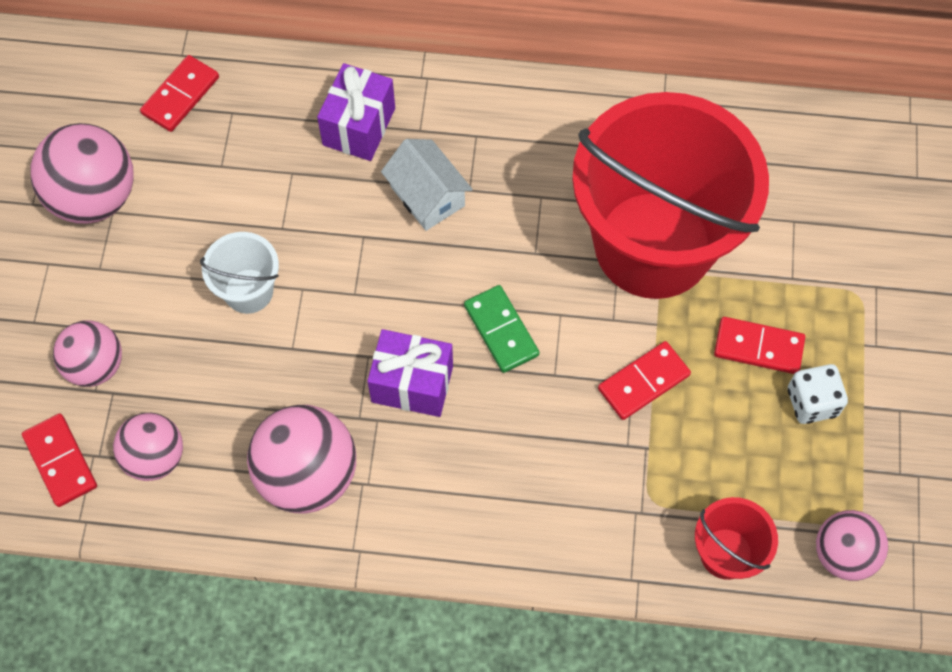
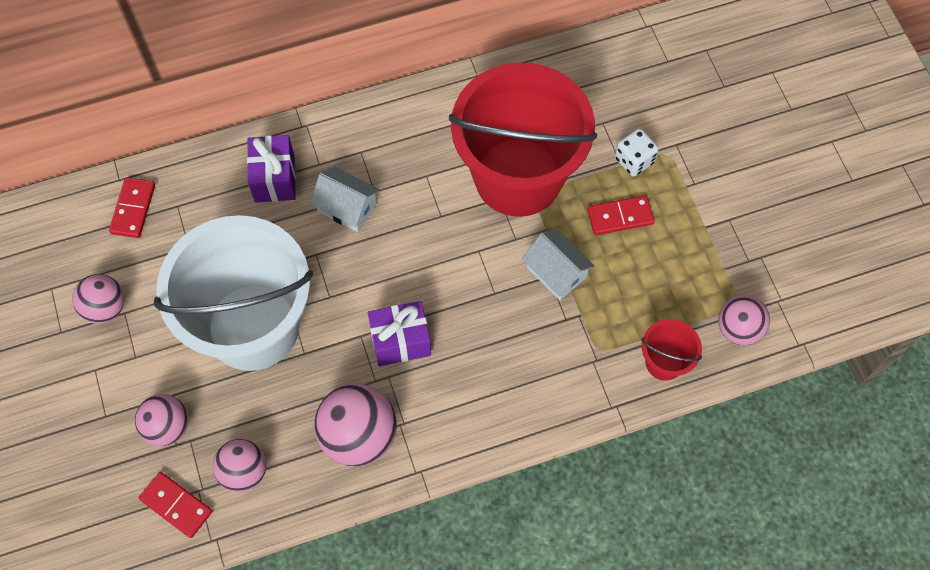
camera: 25 degrees left, 0 degrees up
(94, 197) = (105, 308): pink ball -> pink ball, size x0.64
(248, 291) = (253, 326): white bucket -> white bucket, size x2.45
(501, 330) = (444, 278): green domino -> none
(643, 382) = (556, 272): red domino -> white house
(812, 402) = (671, 238): white dice -> white dice (634, 160)

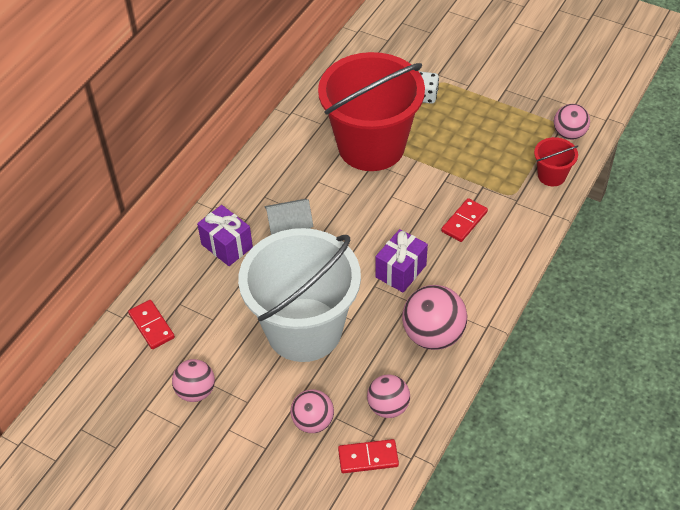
camera: 40 degrees left, 15 degrees down
(556, 272) = (446, 176): white house -> none
(620, 217) = (449, 126): red domino -> red domino (464, 222)

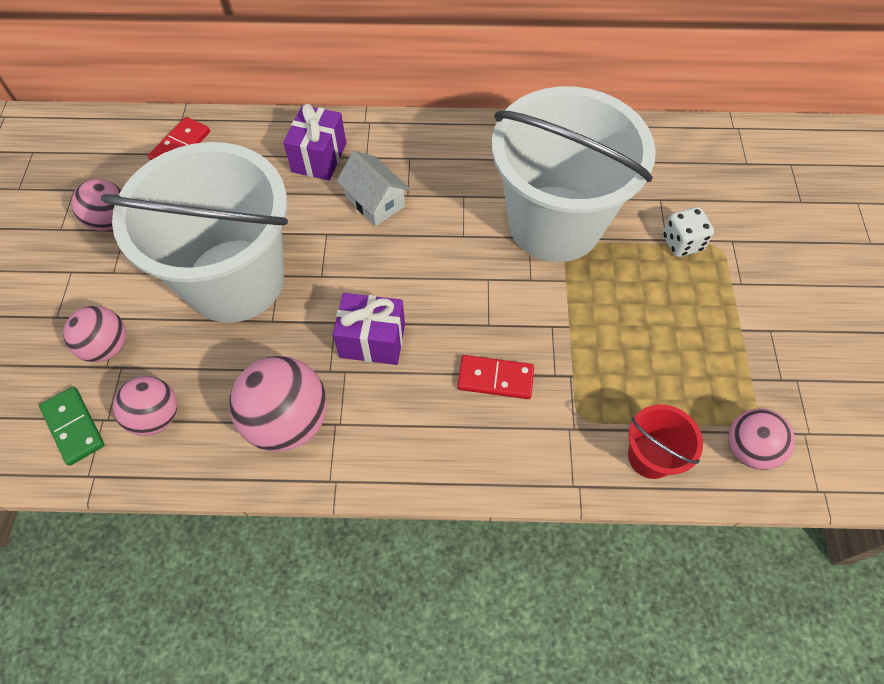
camera: 60 degrees right, 10 degrees up
(368, 458) = (73, 427): red domino -> green domino
(371, 146) = (555, 223): red bucket -> white bucket

